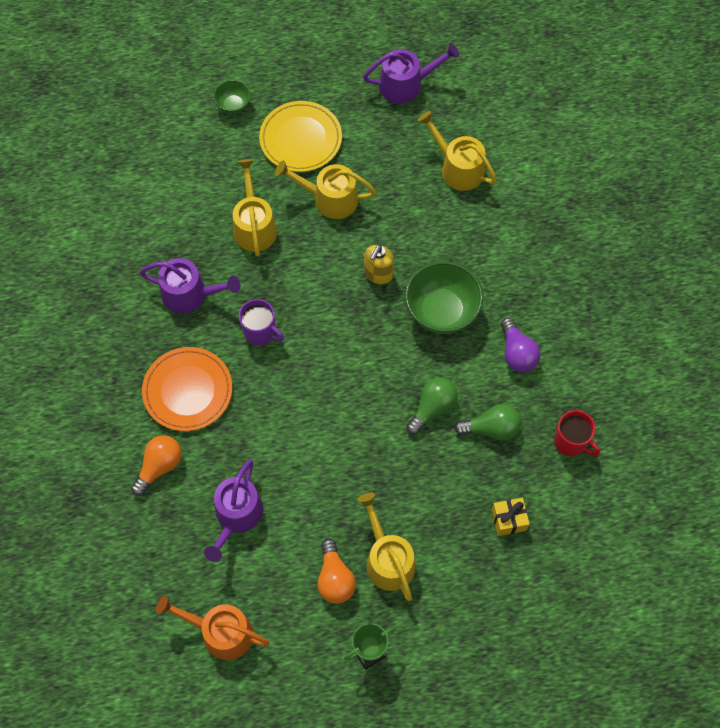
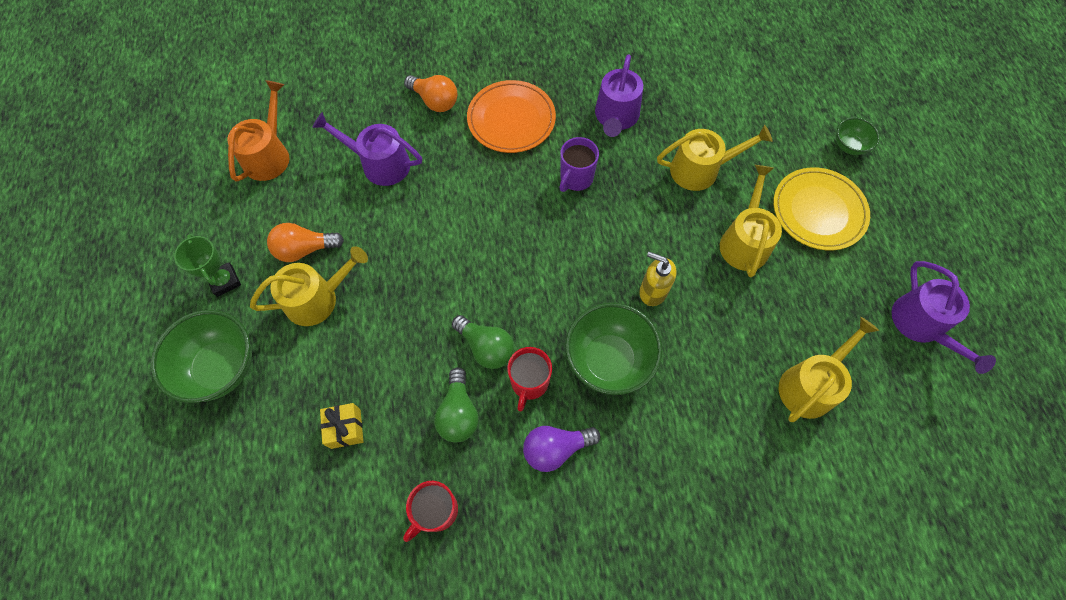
camera: 90 degrees right, 0 degrees up
(457, 638) = (221, 367): none -> green bowl
(463, 373) = (529, 383): none -> red mug

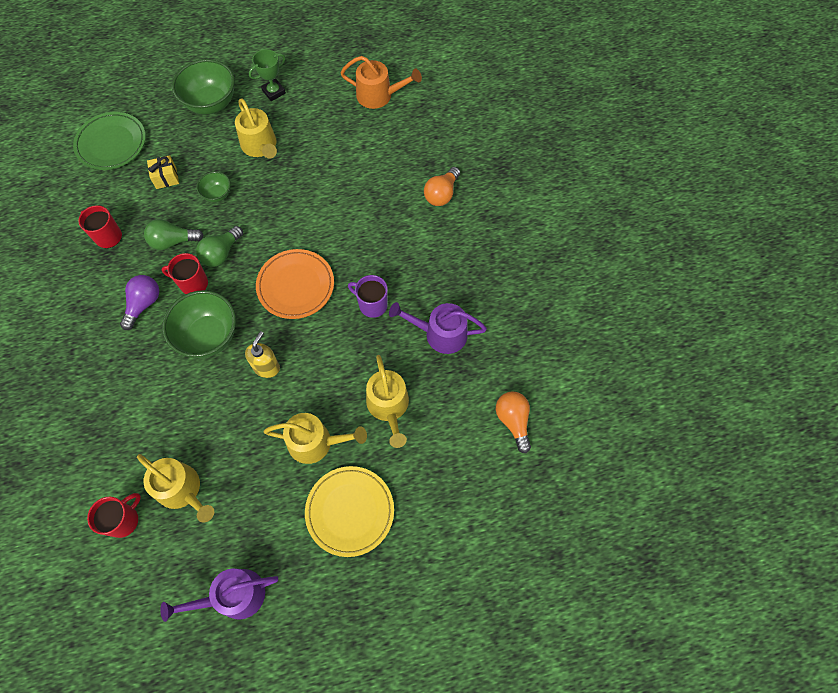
camera: 85 degrees right, 0 degrees up
(260, 520) = (111, 143): none -> green plate
(305, 249) = (299, 132): orange light bulb -> orange light bulb (513, 421)
(380, 164) = (376, 165): purple watering can -> none
(511, 119) = (428, 251): orange plate -> orange plate (295, 286)
(556, 448) = (143, 304): purple light bulb -> purple light bulb turned 45 degrees clockwise
(849, 146) = (427, 549): green bowl -> green bowl (217, 194)
(853, 454) = (124, 520): none -> red mug

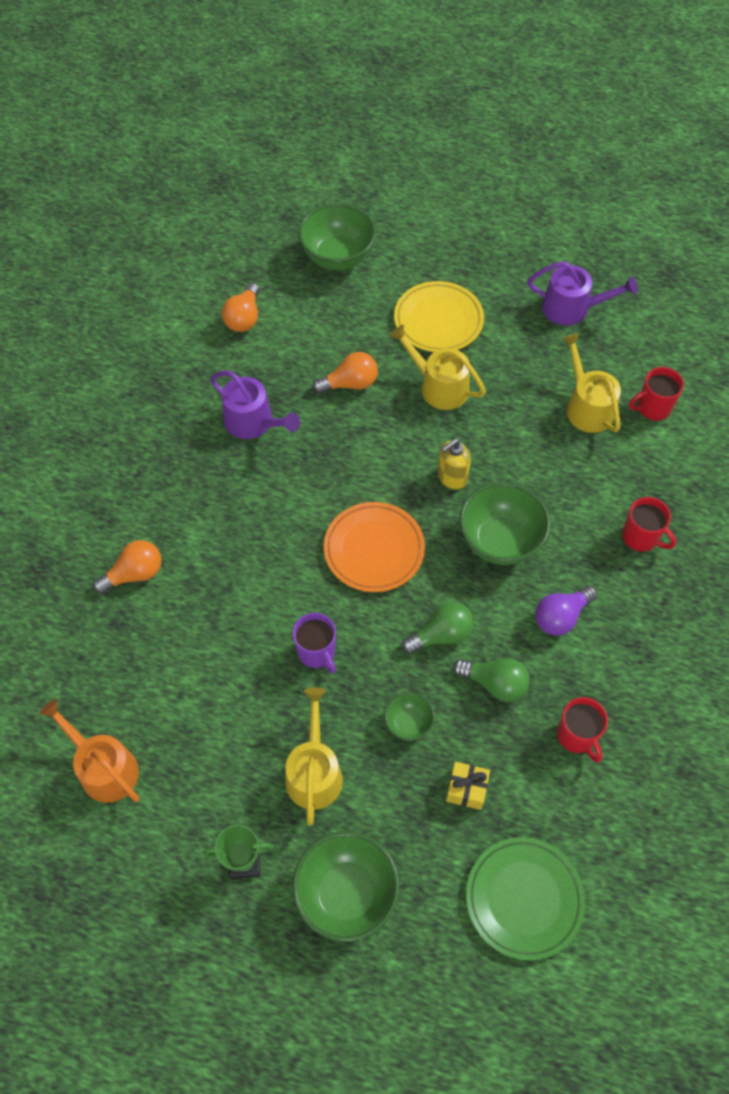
camera: 150 degrees left, 5 degrees down
(193, 283) = (492, 613): red mug -> red mug (641, 537)
(372, 304) = (303, 486): purple mug -> purple mug (317, 652)
(388, 406) = (350, 383): yellow watering can -> orange light bulb
(479, 532) = (337, 257): none -> green bowl

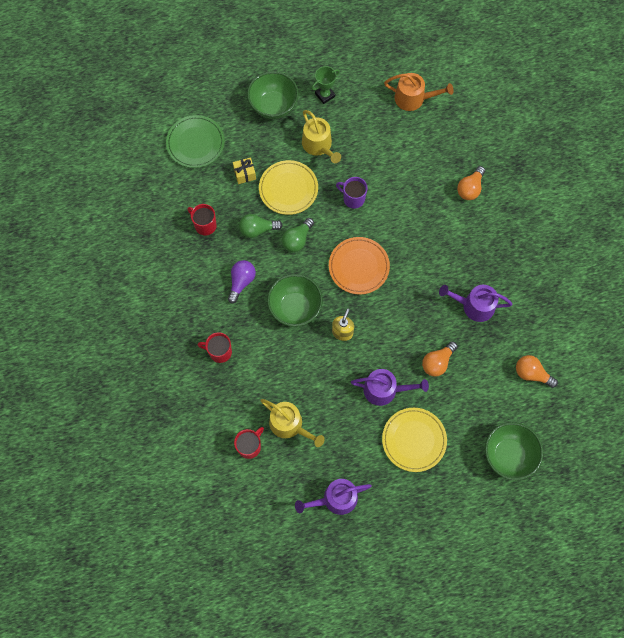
camera: 150 degrees right, 10 degrees up
(244, 318) = (531, 374): orange light bulb -> orange light bulb turned 45 degrees counterclockwise
(408, 723) = (288, 189): green bowl -> yellow plate
(439, 386) = (384, 390): yellow watering can -> purple watering can

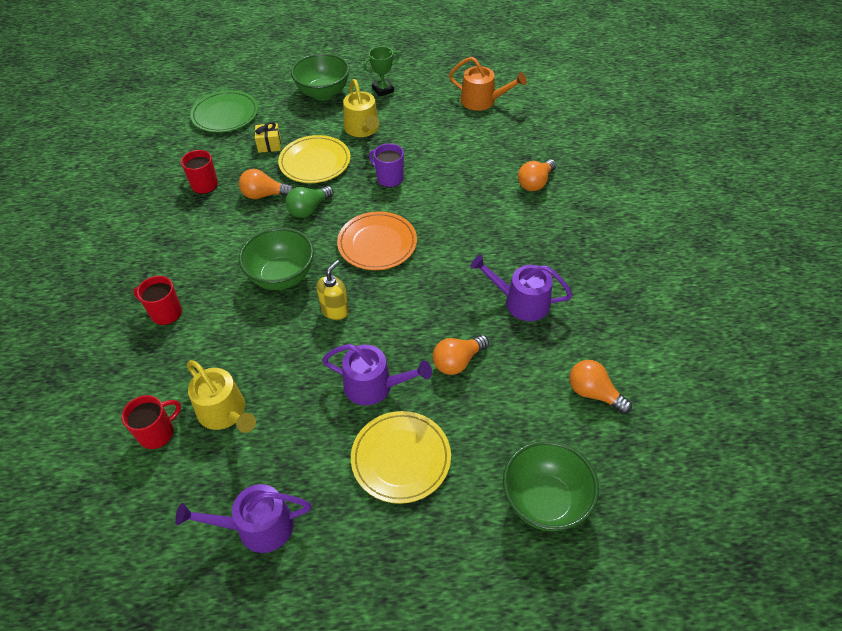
camera: 10 degrees right, 20 degrees down
(241, 282) = (224, 243): purple light bulb -> none
(257, 229) = (264, 195): green light bulb -> orange light bulb

